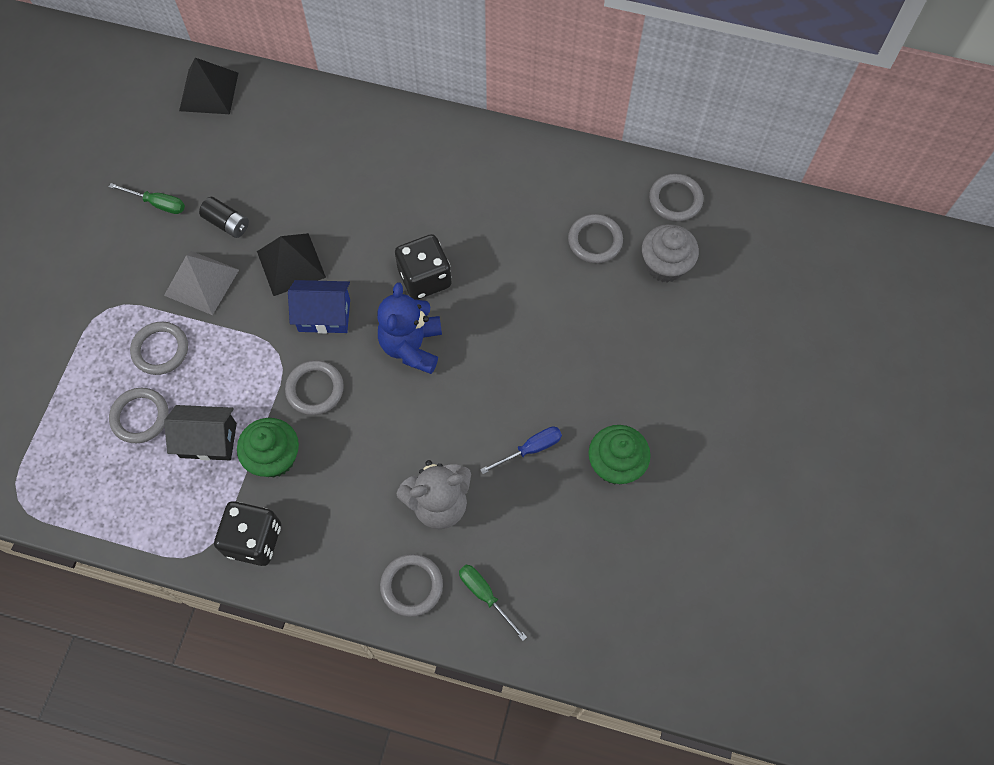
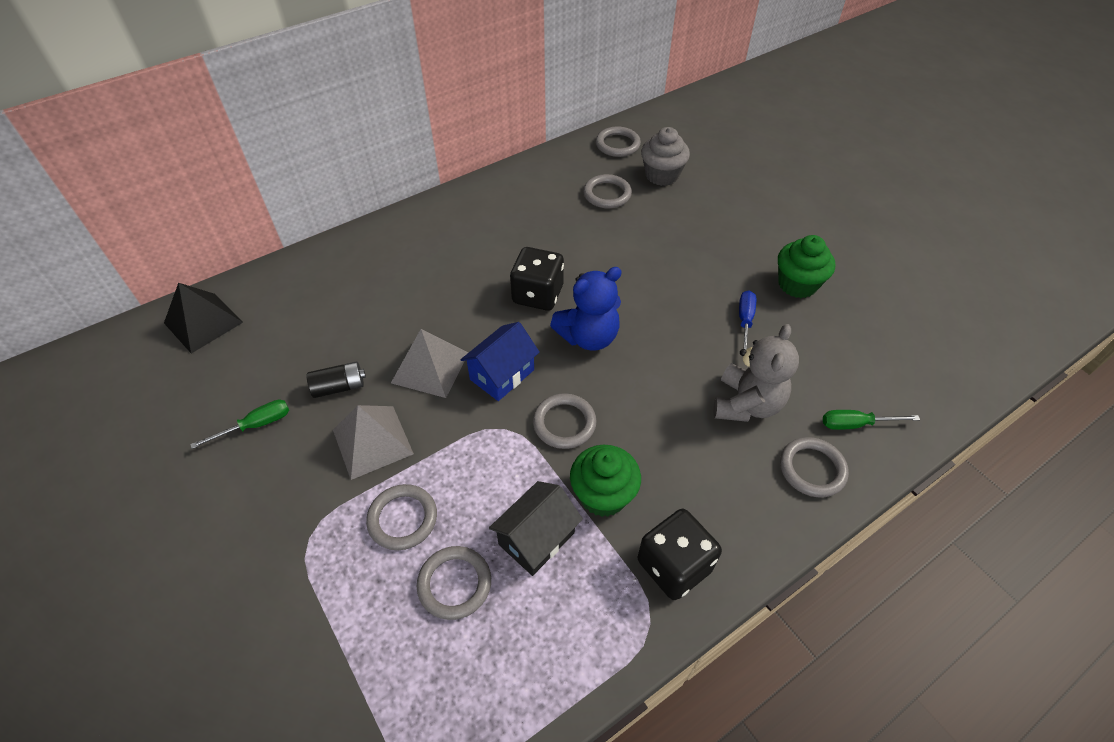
camera: 50 degrees left, 15 degrees down
(291, 264) = (430, 367): black pyramid -> grey pyramid
(412, 346) = (588, 337): blue teddy bear -> blue teddy bear turned 75 degrees counterclockwise

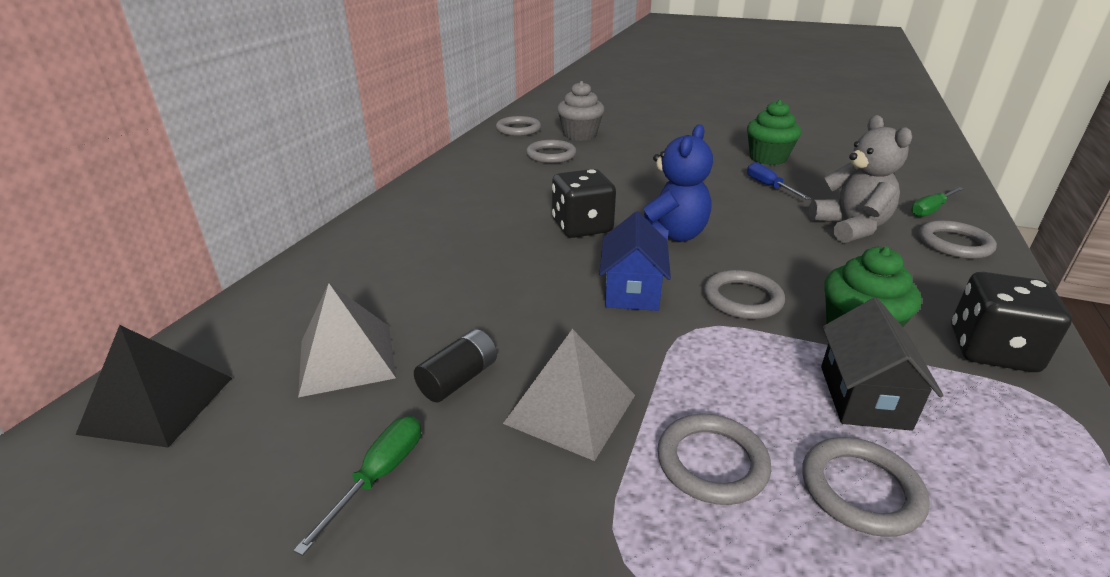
camera: 35 degrees left, 20 degrees down
(430, 367) = (549, 316): grey pyramid -> grey pyramid (347, 358)

